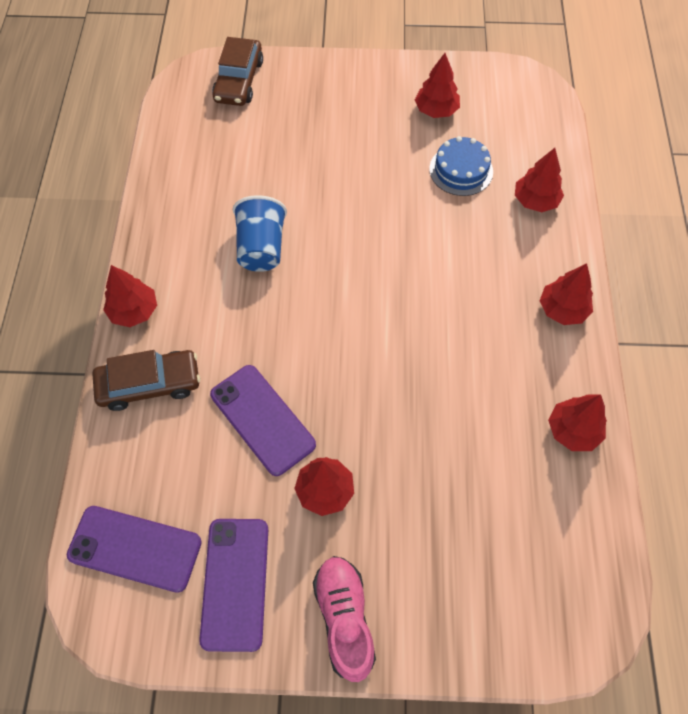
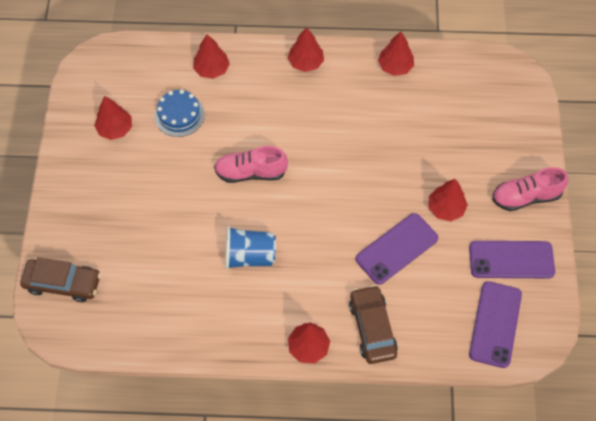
camera: 90 degrees left, 0 degrees up
(380, 247) = (251, 172): none -> pink shoe

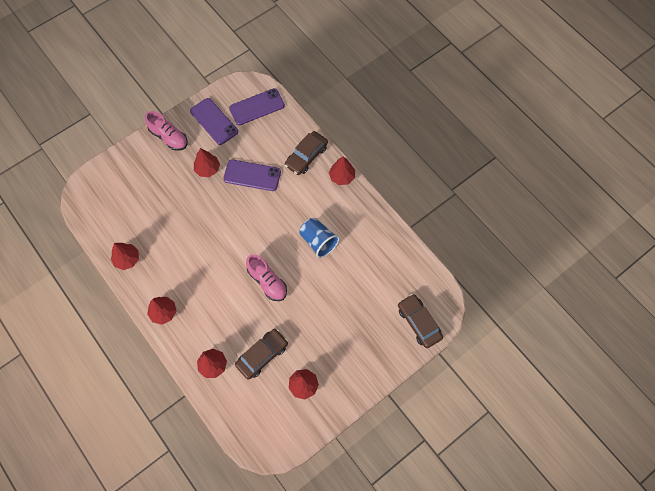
camera: 130 degrees left, 5 degrees up
(179, 115) = (262, 355): blue cake -> brown car

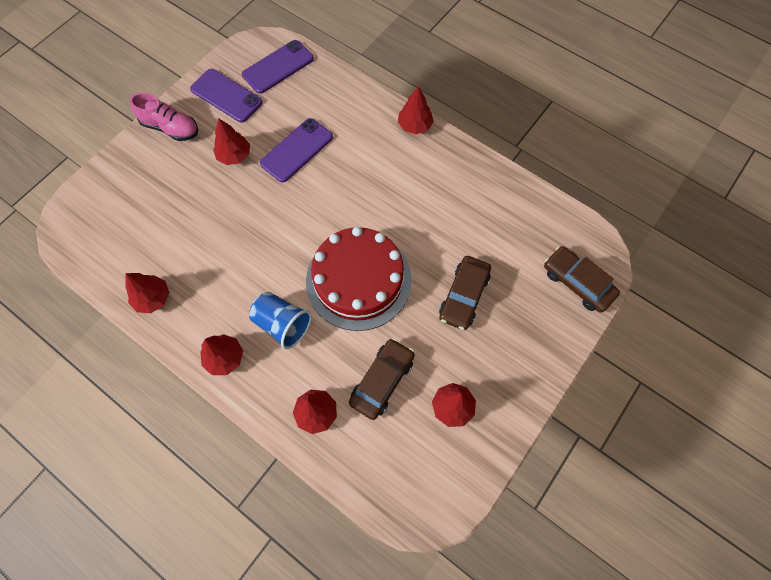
camera: 15 degrees left, 0 degrees up
(252, 175) = (297, 150): purple phone -> purple phone turned 45 degrees counterclockwise
(267, 282) = (358, 280): pink shoe -> red cake
(306, 156) = (361, 111): brown car -> brown car (464, 296)
(318, 241) = (410, 212): blue cup -> blue cup (282, 324)

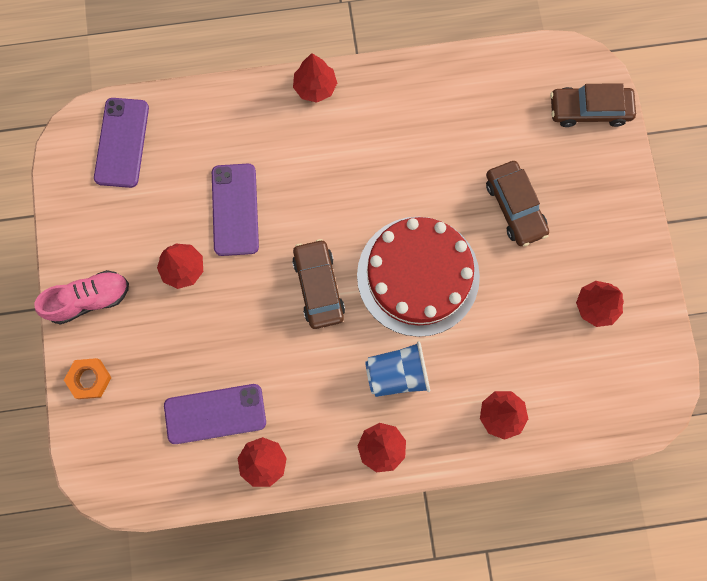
camera: 45 degrees left, 10 degrees up
(122, 167) = (89, 379): none -> orange nut
(226, 96) = (106, 218): purple phone -> purple phone (215, 414)
(382, 381) = (523, 339): brown car -> brown car (318, 286)

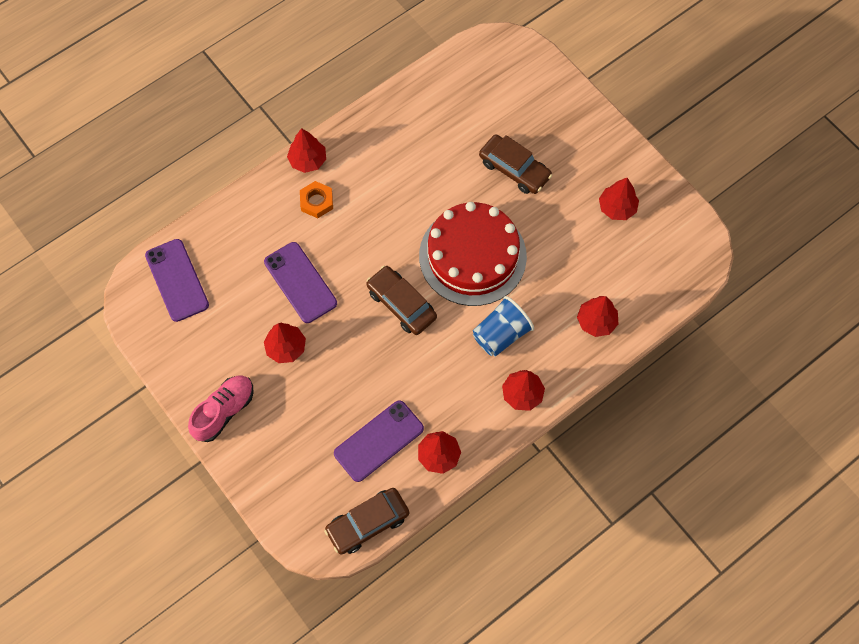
camera: 30 degrees left, 10 degrees down
(89, 379) = (261, 471): orange nut -> orange nut (317, 201)
(589, 110) = (526, 73): brown car -> brown car (367, 523)

